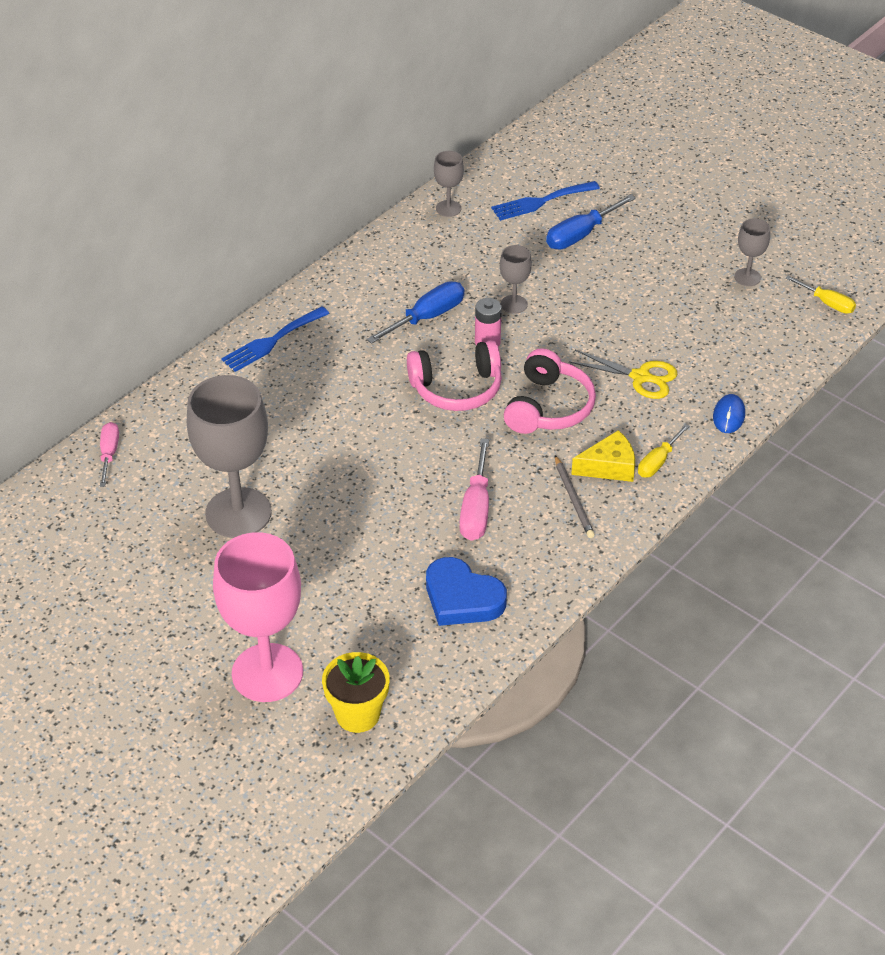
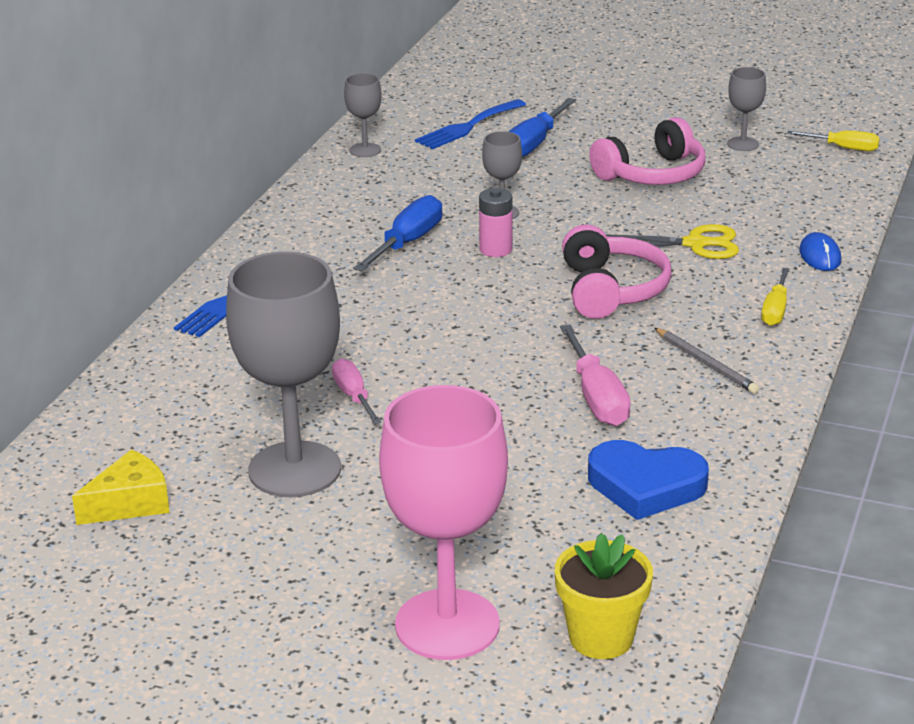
camera: 20 degrees left, 15 degrees down
(109, 454) = (77, 450): pink screwdriver -> pink screwdriver (353, 396)
(457, 388) = (490, 296): pink headphones -> pink headphones (652, 174)
(609, 467) = (723, 326): yellow cheese -> yellow cheese (130, 503)

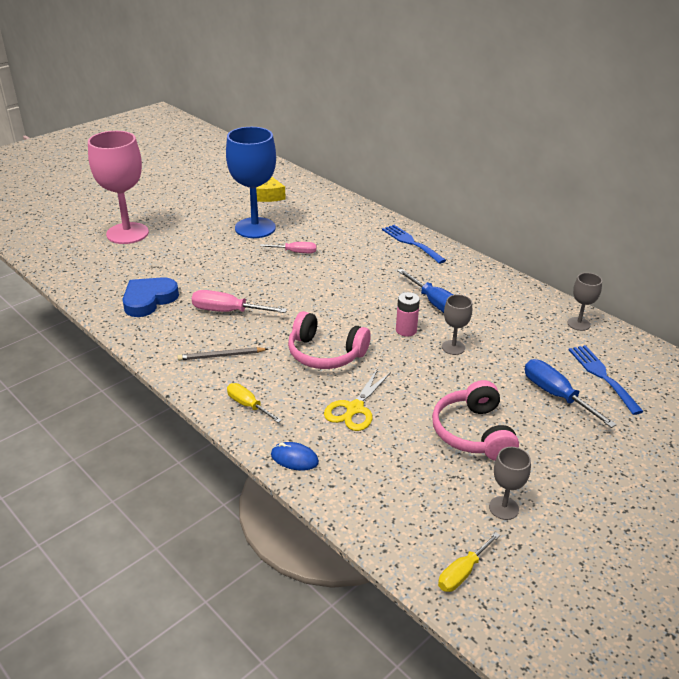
camera: 115 degrees right, 5 degrees up
(294, 470) = (255, 228): grey goblet -> blue goblet
(601, 638) = (80, 259): yellow flower pot -> none

